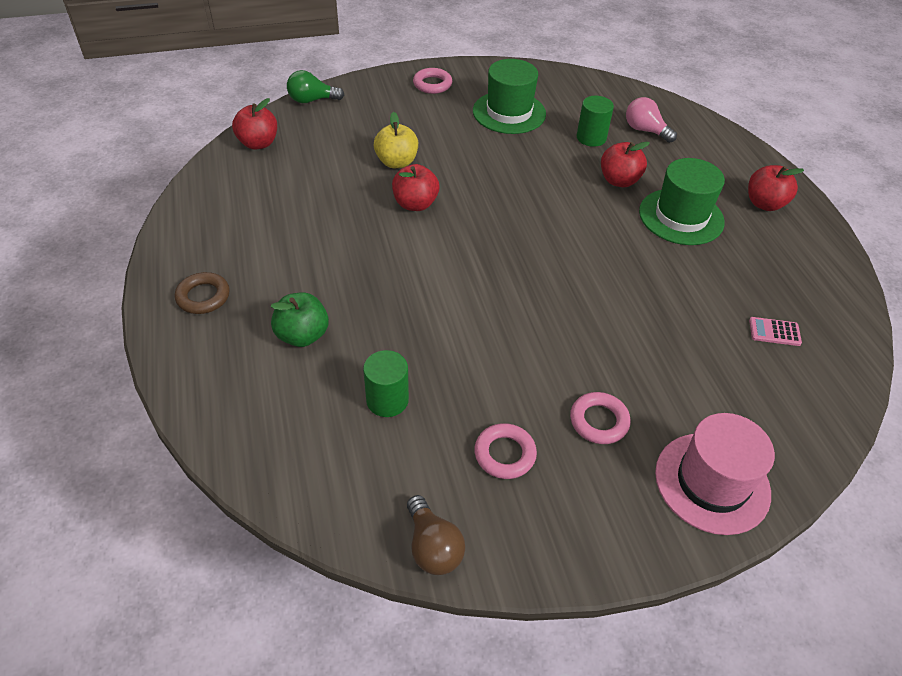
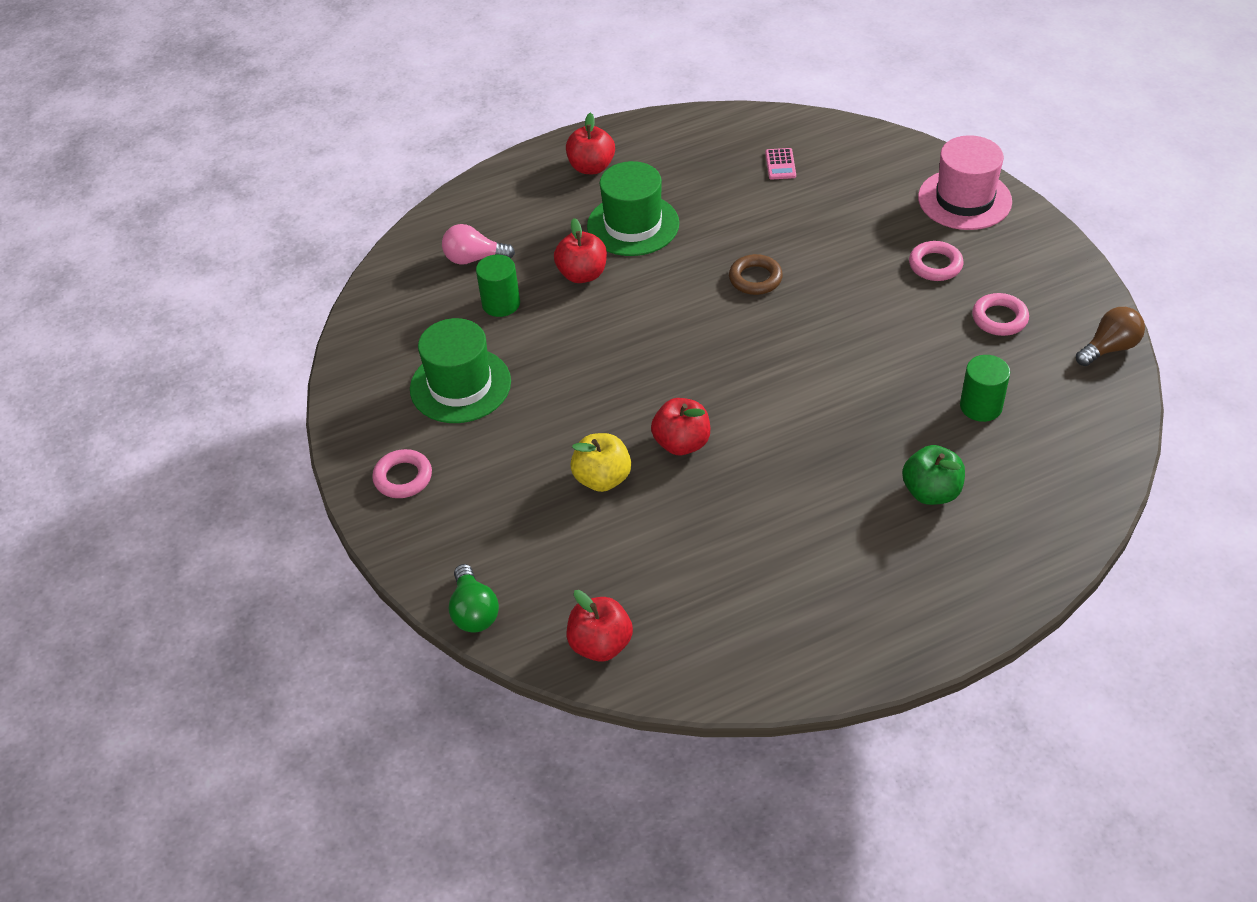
camera: 95 degrees left, 0 degrees up
(203, 297) = (914, 600): brown ring -> brown ring (755, 278)
(645, 130) = (474, 259): pink light bulb -> pink light bulb turned 60 degrees clockwise

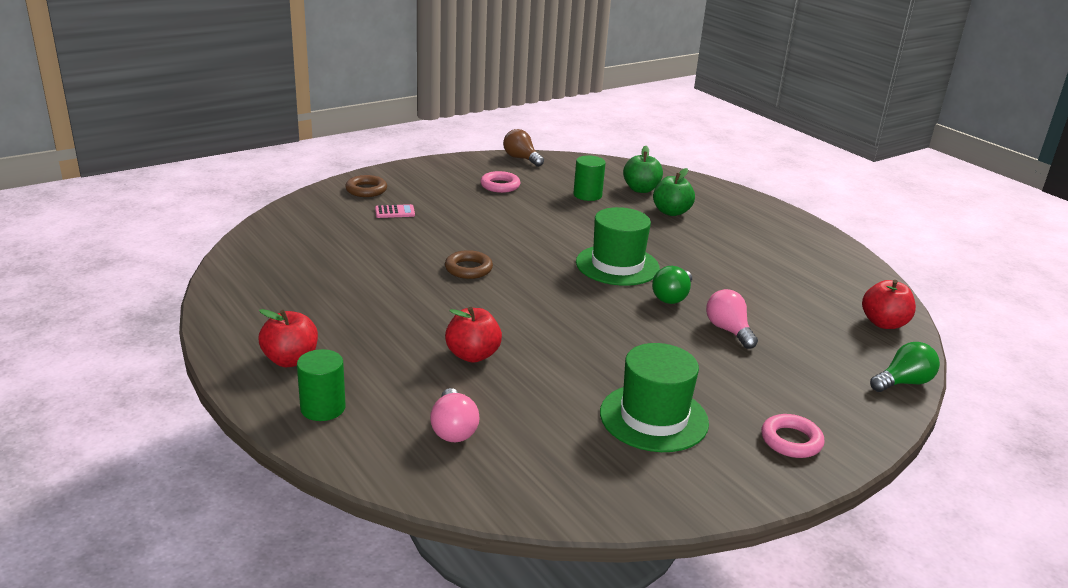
camera: 105 degrees left, 20 degrees down
(501, 303) = (525, 403): green cylinder -> green cylinder (323, 408)
(602, 478) = (728, 330): yellow apple -> pink light bulb
(633, 225) = (394, 330): green hat -> green hat (617, 265)
(682, 443) = (672, 297): red apple -> green light bulb
(780, 164) = (307, 258): pink calculator -> pink calculator (395, 212)
(935, 265) = (445, 202): pink ring -> none
(964, 199) = (366, 190): pink hat -> brown ring
(1012, 471) = (641, 189): none -> green apple

